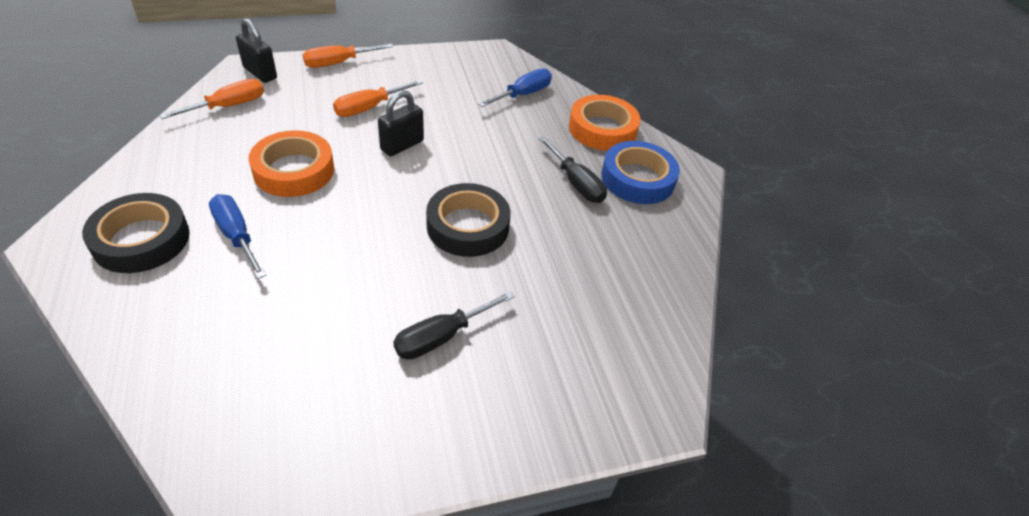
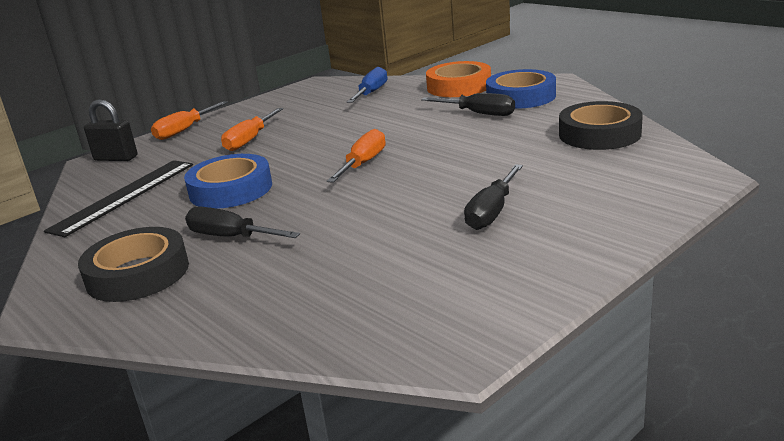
camera: 20 degrees left, 20 degrees down
(220, 130) = (124, 196): none -> black ruler
(228, 106) = (112, 183): orange screwdriver -> orange screwdriver (363, 163)
(236, 236) = (231, 237): blue screwdriver -> black screwdriver
(294, 170) = (231, 189): orange tape -> blue tape
(402, 145) = (309, 146): black padlock -> none
(468, 226) = (427, 160): black tape -> black tape (599, 134)

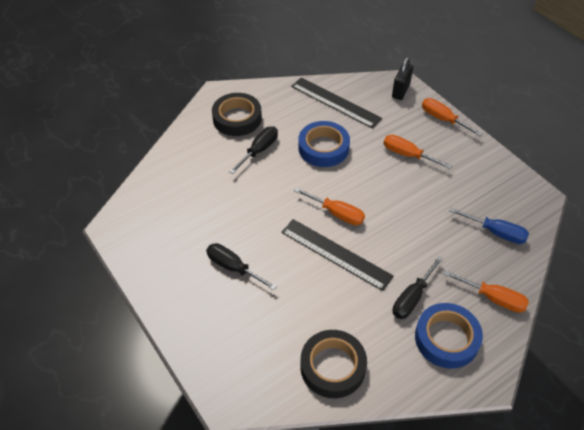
camera: 95 degrees right, 25 degrees up
(433, 154) = (336, 253): none -> black ruler
(459, 86) = (493, 298): orange tape -> orange screwdriver

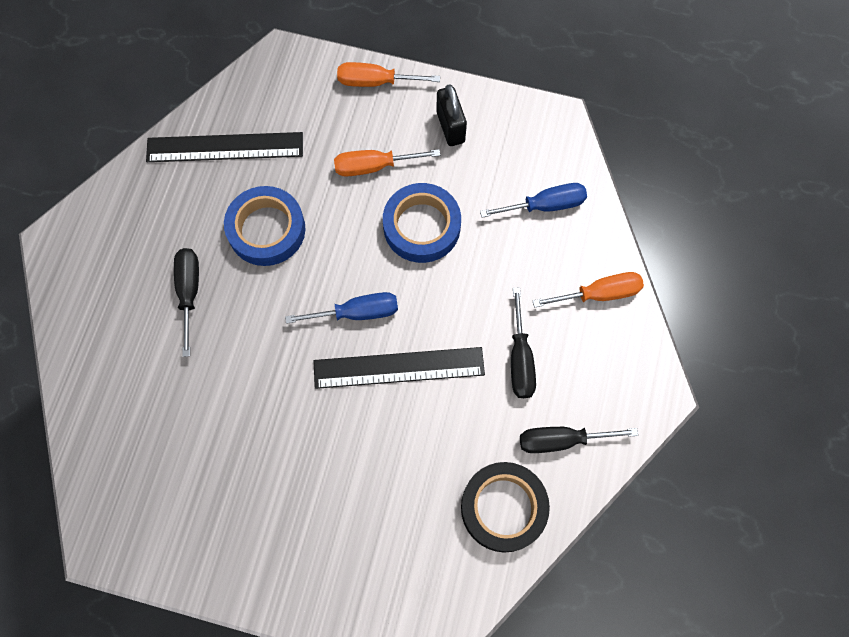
camera: 40 degrees left, 20 degrees up
(233, 267) = (299, 478): black screwdriver -> black screwdriver (561, 440)
(237, 118) = (118, 264): black tape -> none
(337, 213) = (357, 313): orange screwdriver -> blue screwdriver
(400, 91) = (292, 71): black padlock -> black padlock (450, 127)
(446, 338) = (588, 380): blue tape -> blue tape (422, 226)

